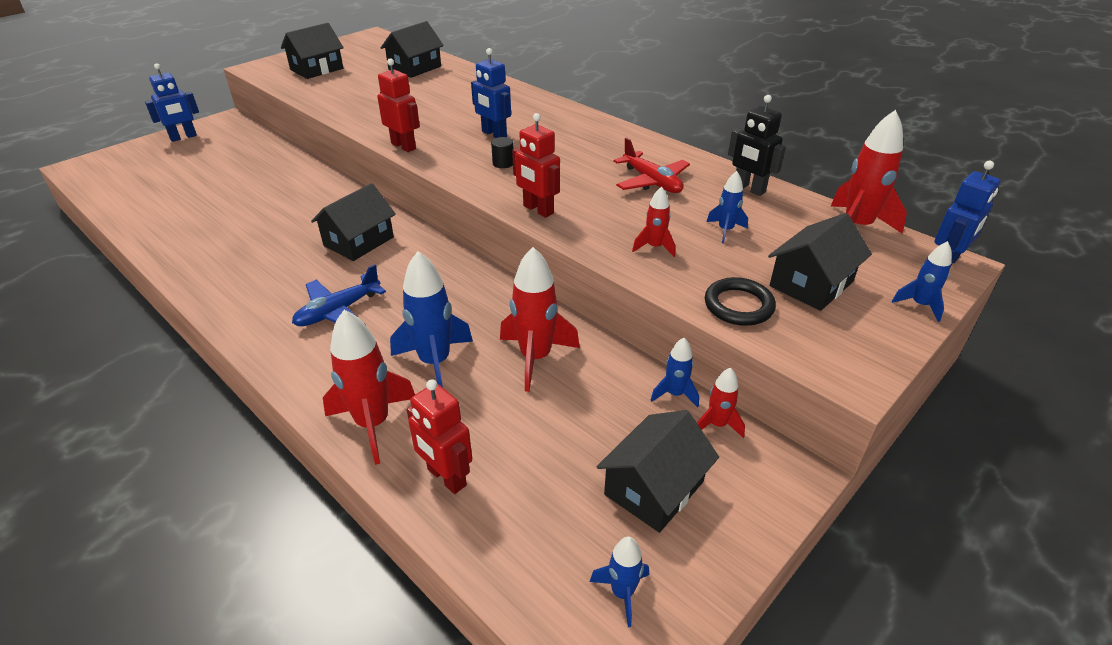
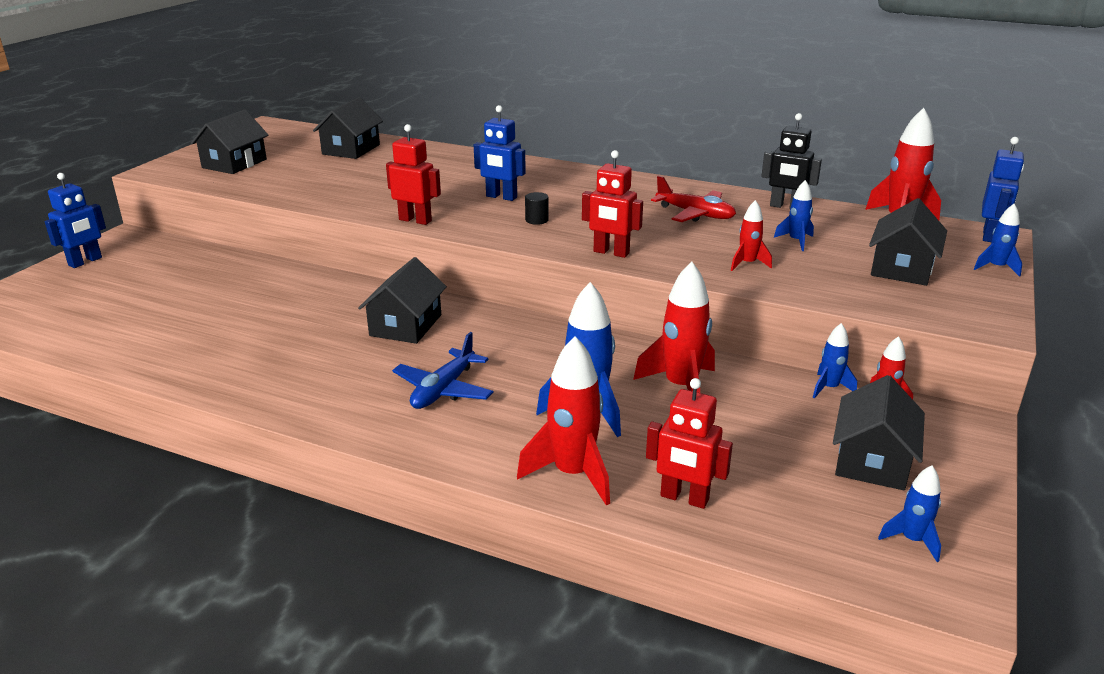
camera: 20 degrees left, 10 degrees down
(738, 305) = (859, 294): black ring -> none

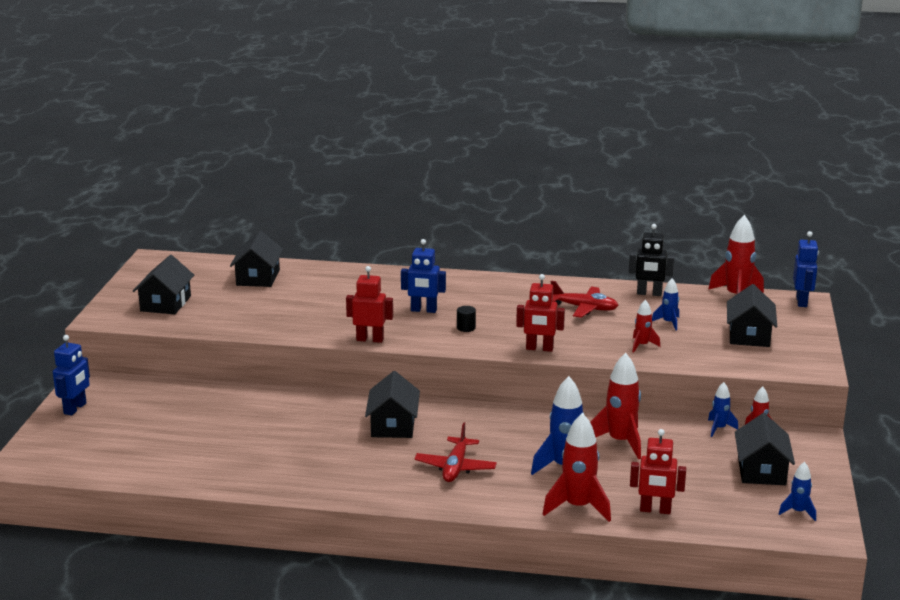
camera: 15 degrees left, 5 degrees down
(443, 390) = (455, 467): blue plane -> red plane
(996, 268) = (811, 327): blue rocket -> none

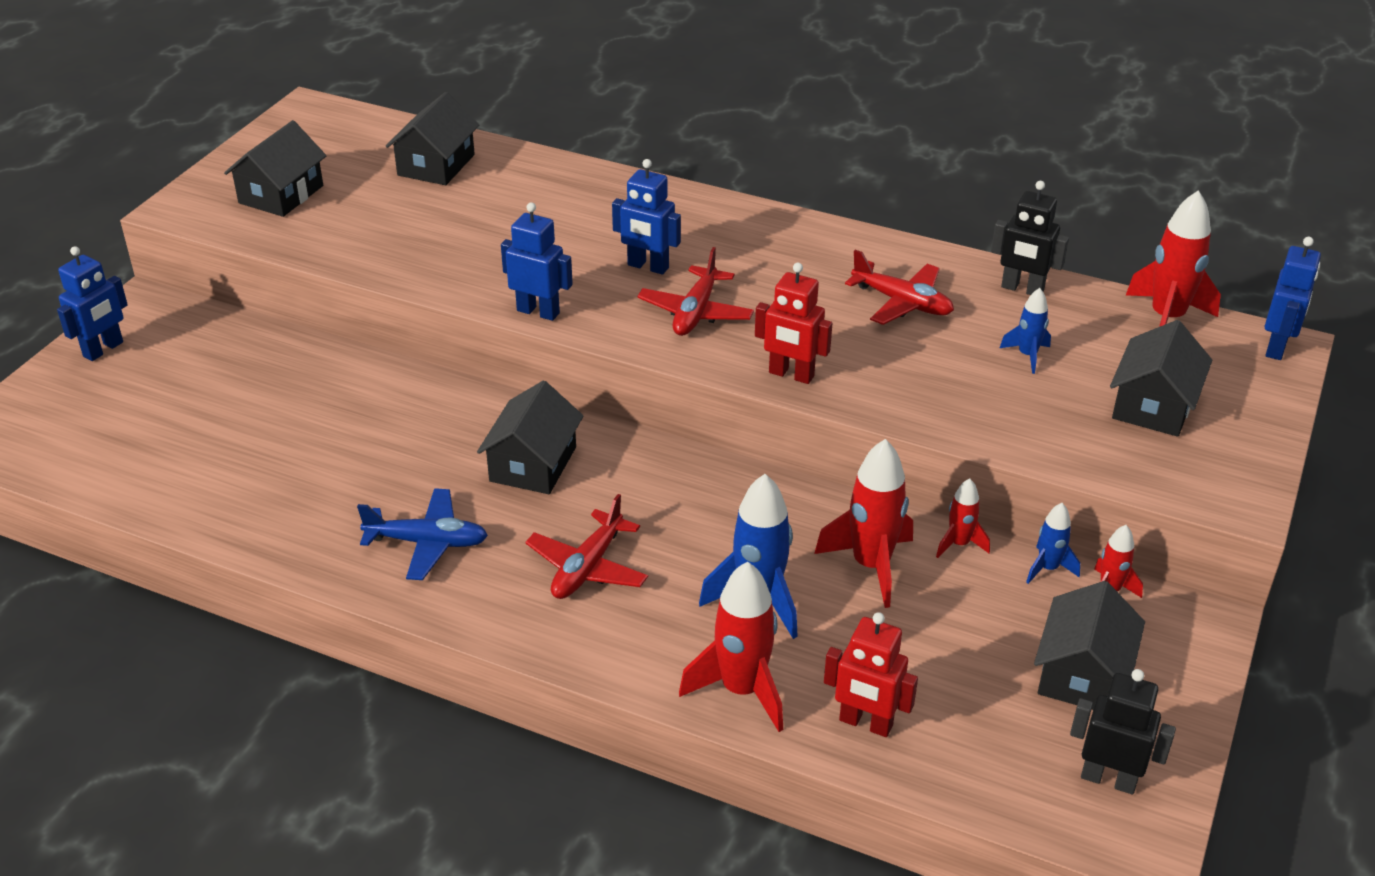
camera: 15 degrees right, 15 degrees up
(350, 471) = (427, 542): none -> blue plane
(370, 339) = (538, 312): red robot -> blue robot
(466, 328) = (696, 312): black cylinder -> red plane
(642, 345) = (961, 397): red rocket -> red rocket (959, 544)
(798, 512) = (1108, 779): blue rocket -> black robot

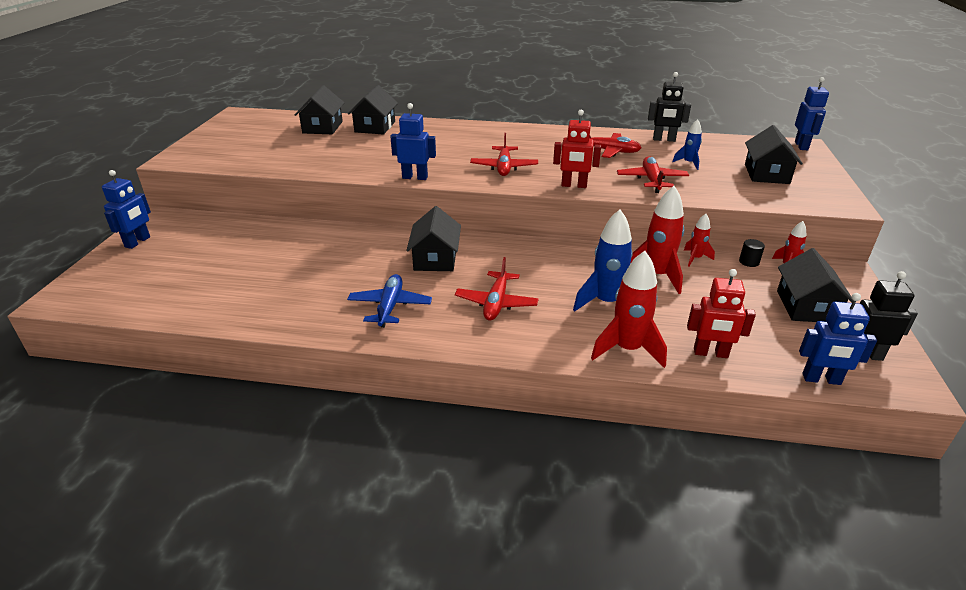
camera: 15 degrees left, 5 degrees down
(281, 194) = (235, 147): black house -> black house (375, 127)
(427, 542) = (390, 306): blue plane -> blue plane turned 75 degrees counterclockwise
(648, 267) = (465, 153): blue robot -> blue robot (821, 379)
(932, 386) = (651, 180): none -> red plane
(1048, 568) = (749, 262): blue rocket -> black cylinder
(1166, 319) = (741, 142): red rocket -> none

